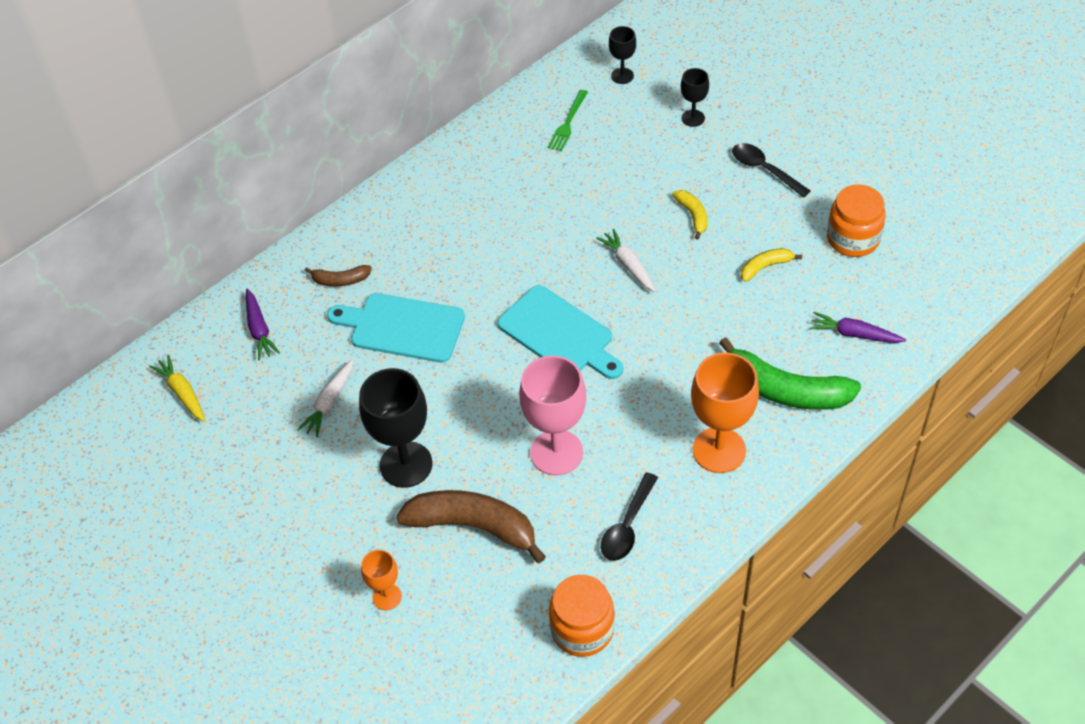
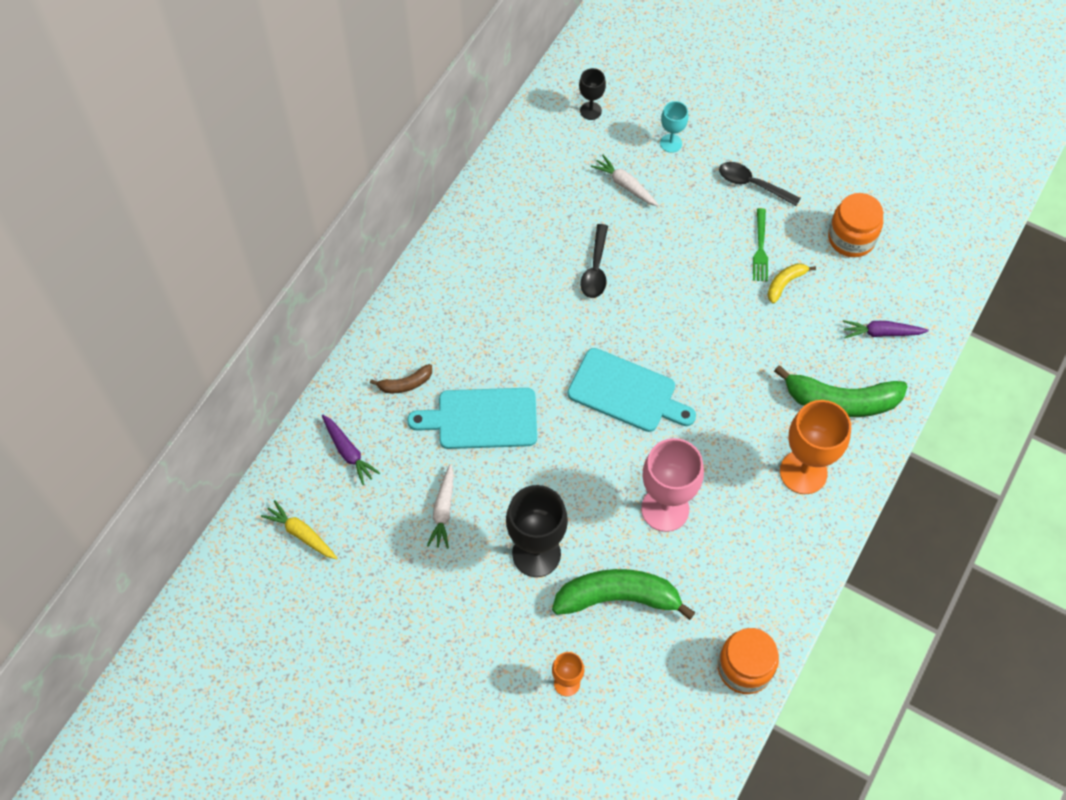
camera: 20 degrees left, 10 degrees up
(474, 526) = (618, 597): brown banana -> green banana
(568, 123) = (558, 172): green fork -> green fork (760, 248)
(627, 526) = (750, 563): black spoon -> black spoon (595, 269)
(628, 265) = (664, 308): white carrot -> white carrot (625, 185)
(693, 118) = (671, 143): black goblet -> turquoise goblet
(693, 216) = (704, 245): yellow banana -> none

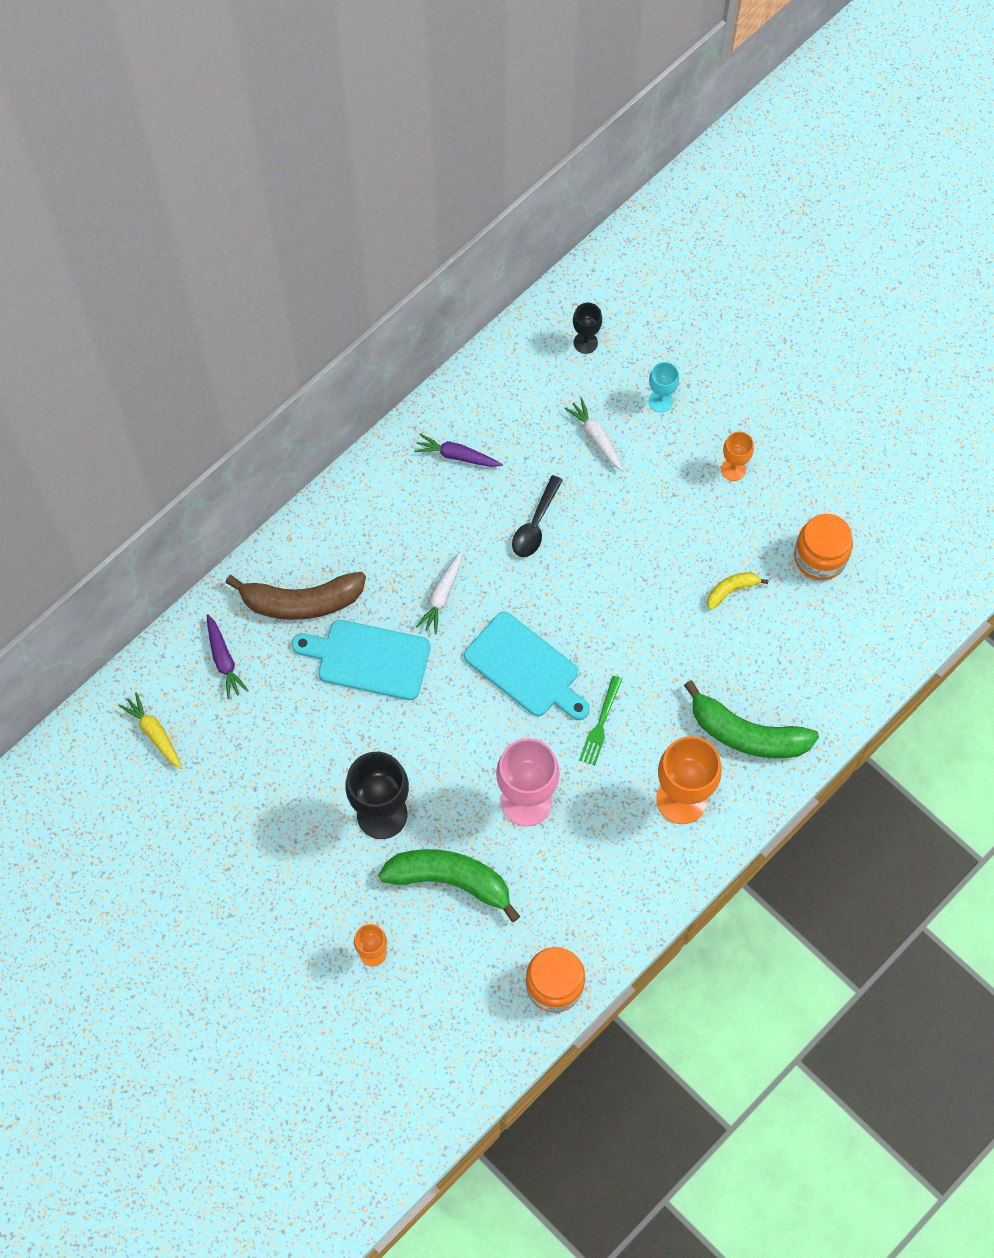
camera: 15 degrees right, 5 degrees up
(405, 384) = (301, 602): brown banana -> brown banana, size x2.05
(443, 511) = (302, 746): white carrot -> white carrot (441, 596)
(752, 184) = (733, 469): black spoon -> orange goblet
(760, 248) = (718, 544): green fork -> green fork (600, 724)
(881, 333) = (816, 670): purple carrot -> purple carrot (457, 456)

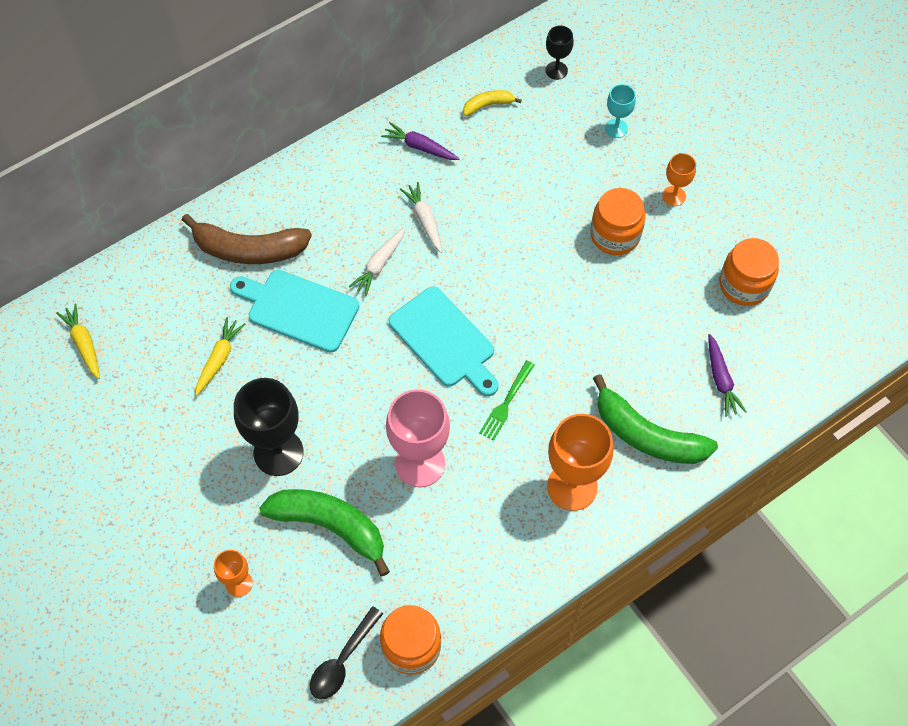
camera: 10 degrees right, 5 degrees down
(224, 660) = (165, 289): purple carrot -> purple carrot (721, 380)
(298, 726) = (219, 359): none -> yellow carrot
(535, 525) = (479, 216): black spoon -> black spoon (342, 661)
(596, 437) = (550, 150): white carrot -> white carrot (424, 220)
(679, 523) = (615, 235): none -> orange jar
(731, 590) = (654, 301): yellow banana -> yellow banana (488, 105)

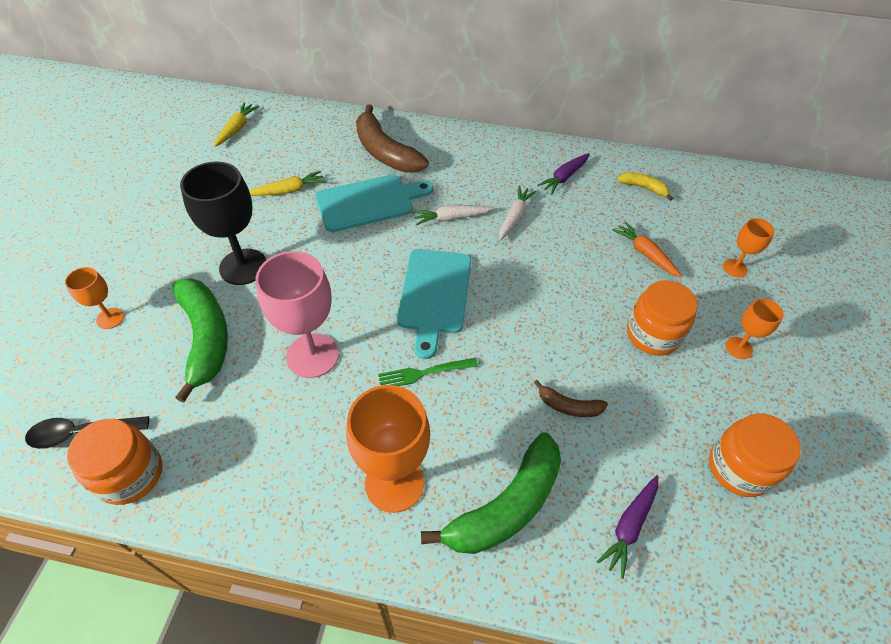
camera: 45 degrees right, 10 degrees down
(299, 309) = (369, 202): turquoise cutting board -> turquoise cutting board turned 90 degrees clockwise
(420, 147) = (564, 177): purple carrot -> purple carrot turned 120 degrees counterclockwise
(548, 169) = (645, 254): none -> orange carrot
(556, 70) = (723, 203): black goblet -> none
(616, 128) = (734, 268): turquoise goblet -> orange goblet
(616, 338) = (569, 406): none -> brown banana
(647, 435) = (506, 506): green banana -> green banana turned 120 degrees counterclockwise

